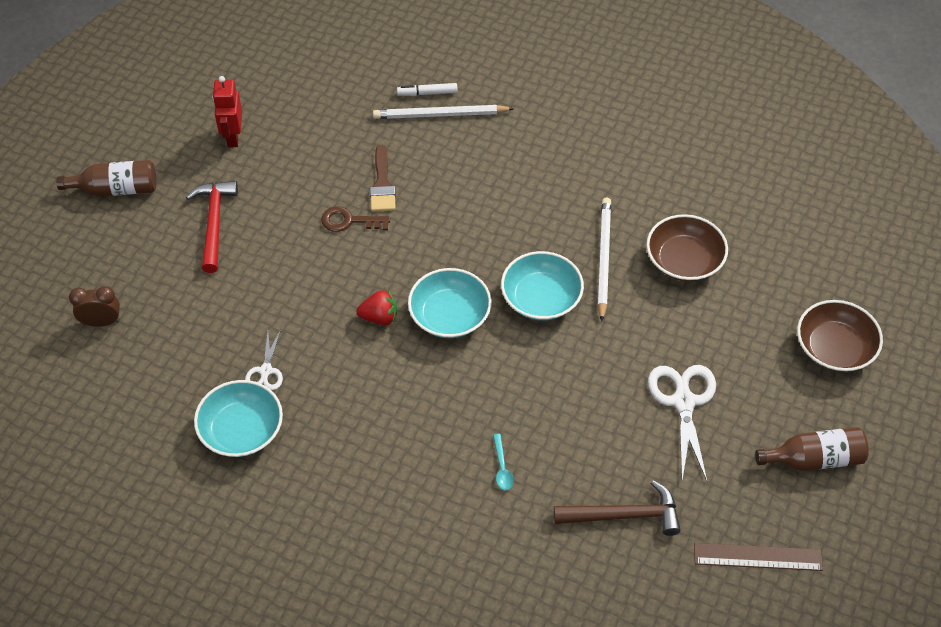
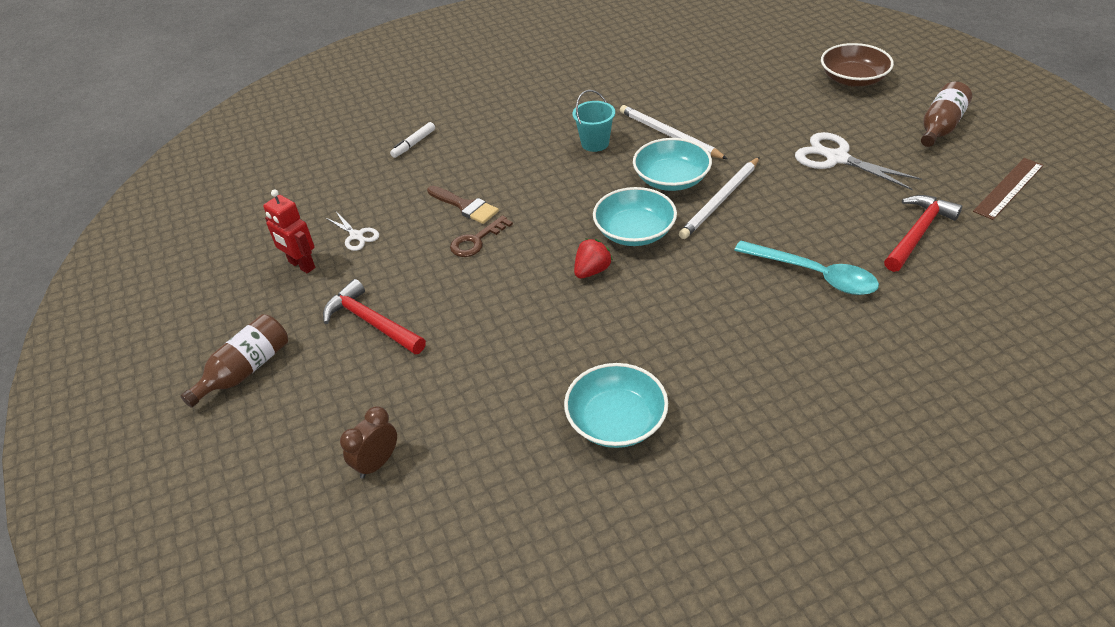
camera: 45 degrees left, 10 degrees down
(266, 371) = (568, 369): white scissors -> white scissors (356, 236)
(440, 115) = (442, 147): white pencil -> white pencil (720, 200)
(502, 467) = (814, 275): turquoise spoon -> turquoise spoon, size x2.22
(542, 213) = (595, 143): none -> turquoise bucket
(624, 515) = (918, 233): brown hammer -> red hammer
(684, 260) = (712, 103): brown bowl -> none

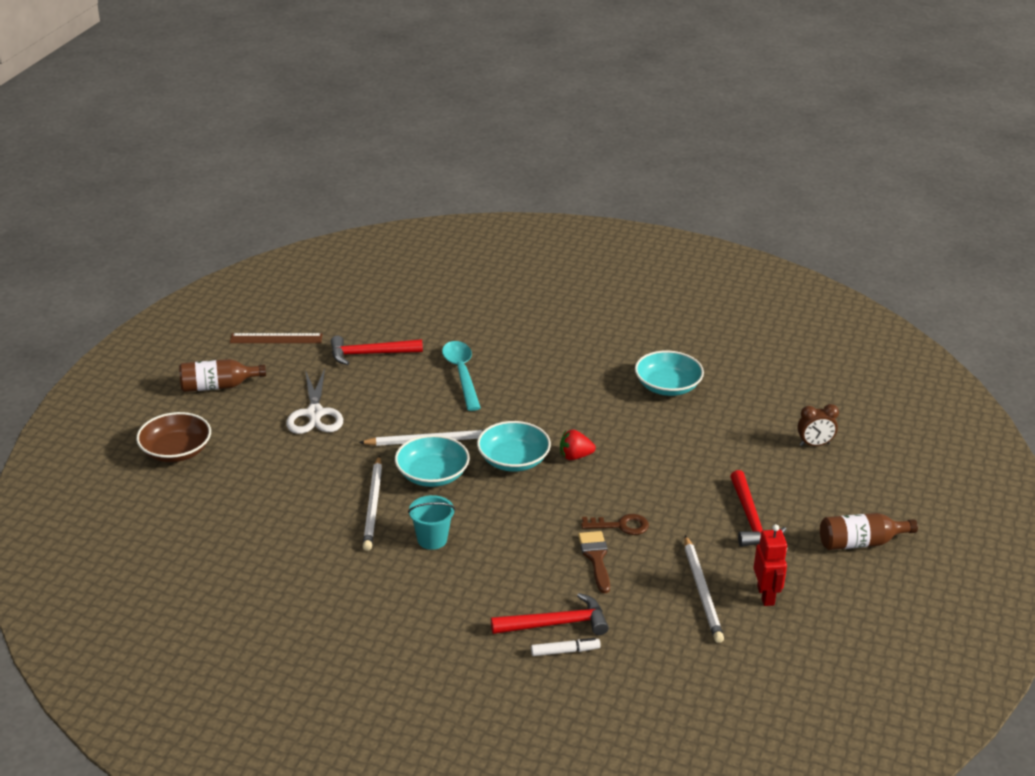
camera: 140 degrees left, 10 degrees down
(356, 236) = (702, 591): white scissors -> white pencil
(439, 153) = (556, 624): none -> red hammer

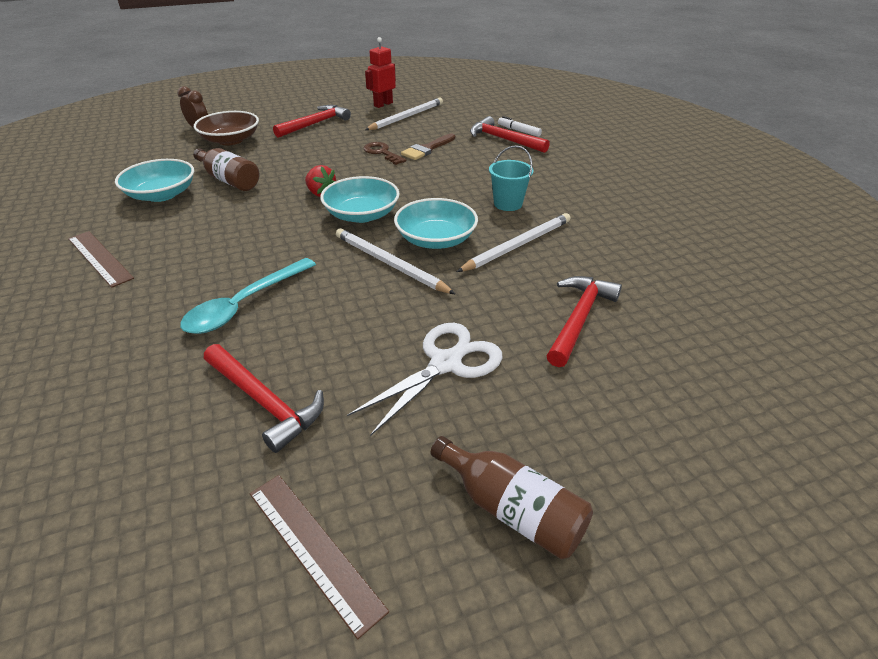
camera: 130 degrees left, 5 degrees up
(176, 451) = (669, 429): brown bowl -> brown bowl (230, 140)
(274, 479) = (579, 318): none -> red hammer
(589, 342) = (100, 258): none -> brown ruler
(860, 543) = (298, 97): brown bottle -> brown bottle (229, 180)

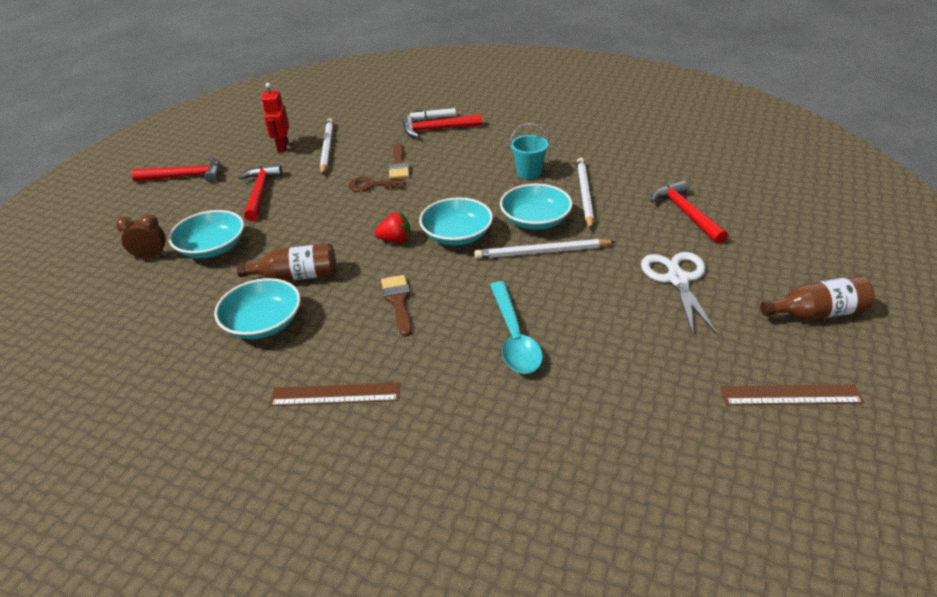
camera: 45 degrees left, 0 degrees up
(230, 140) = (212, 248): brown bowl -> turquoise bowl
(240, 231) = (398, 301): none -> brown brush
(264, 402) = (642, 368): red hammer -> red hammer (185, 176)

